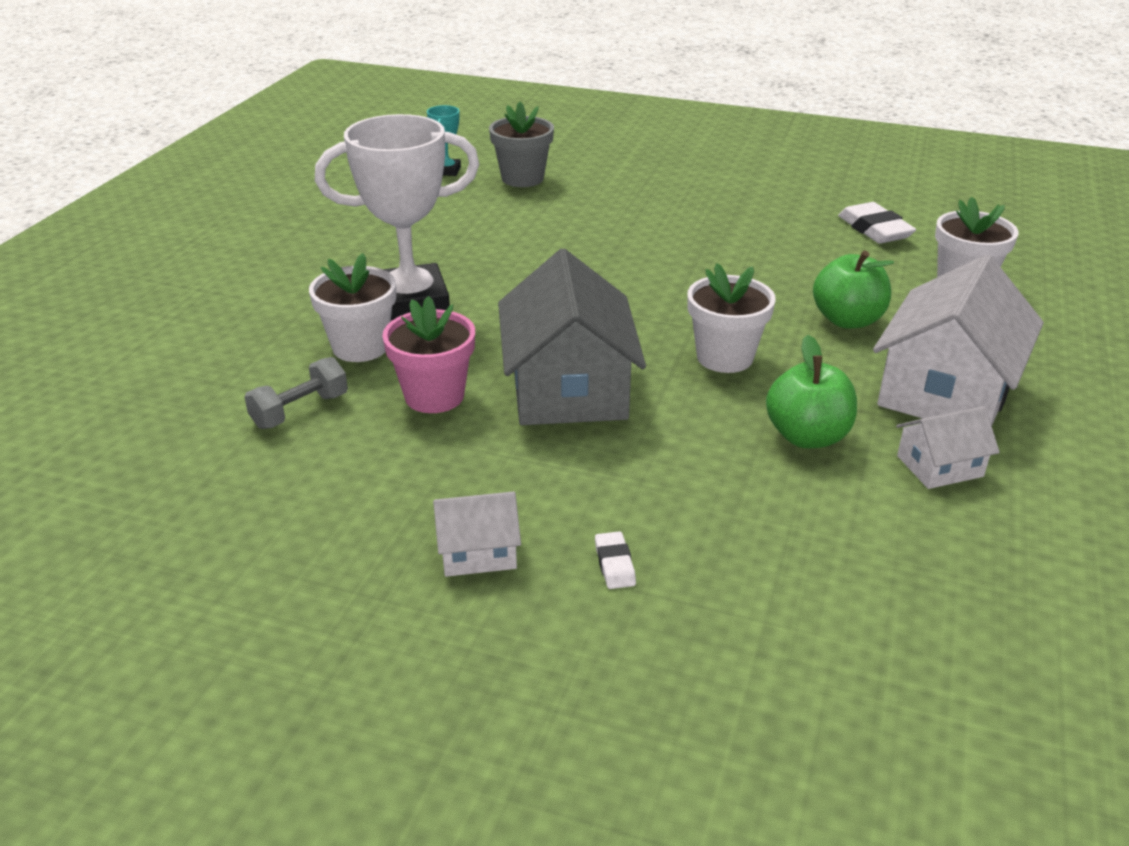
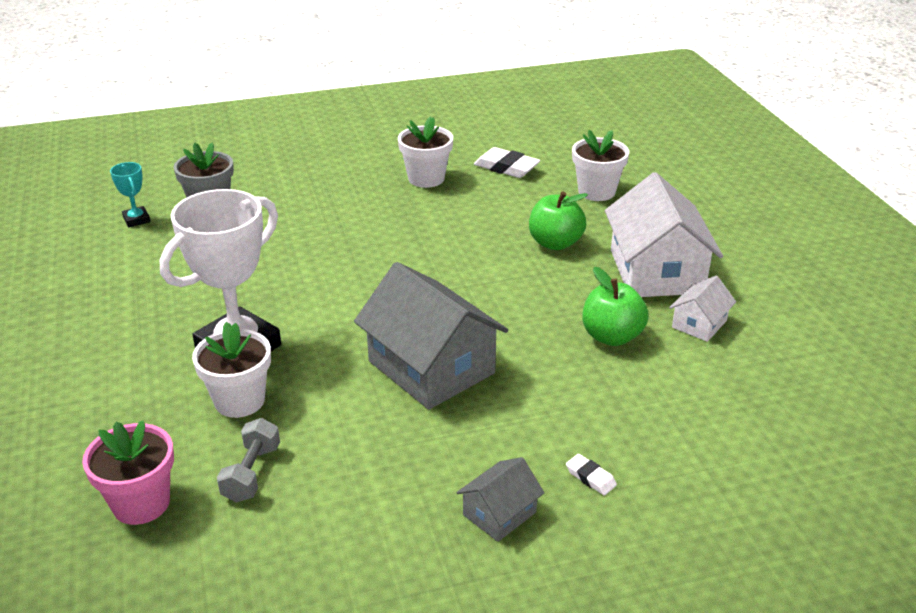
camera: 35 degrees left, 0 degrees up
(434, 396) = (343, 415): pink flower pot -> pink flower pot (141, 503)
(478, 551) = (499, 513): white house -> grey house
(724, 357) = (508, 301): white flower pot -> white flower pot (426, 178)

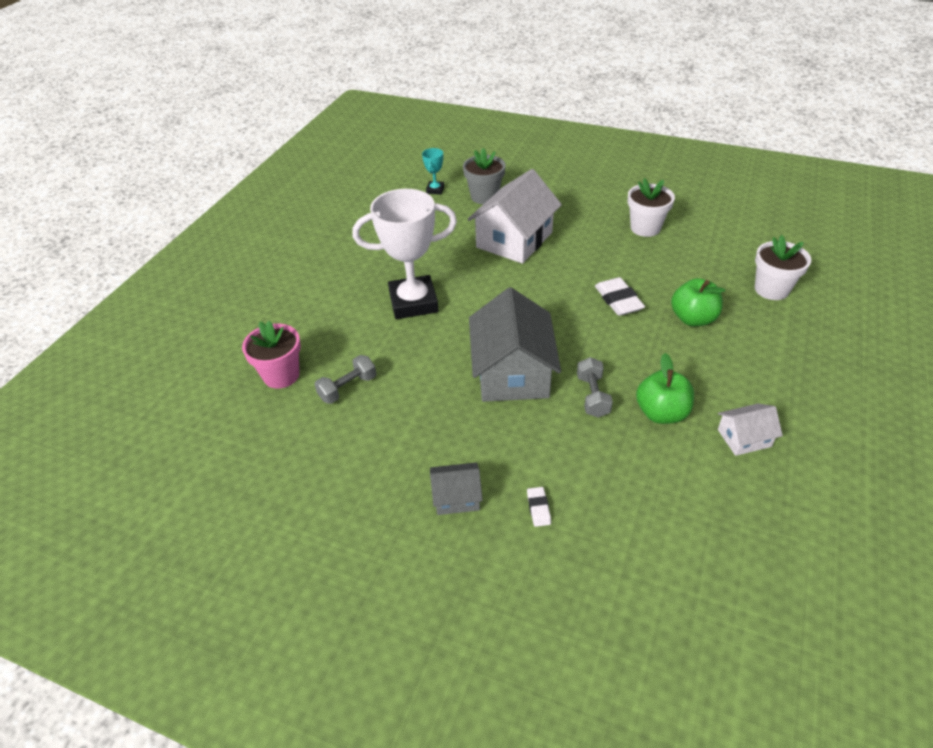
camera: 40 degrees right, 10 degrees up
(239, 401) = (383, 338): white flower pot -> none
(506, 167) = (716, 241): white eraser -> white eraser (618, 300)
(535, 351) = (592, 396): none -> grey dumbbell
(656, 271) = (753, 378): white house -> white house (514, 240)

